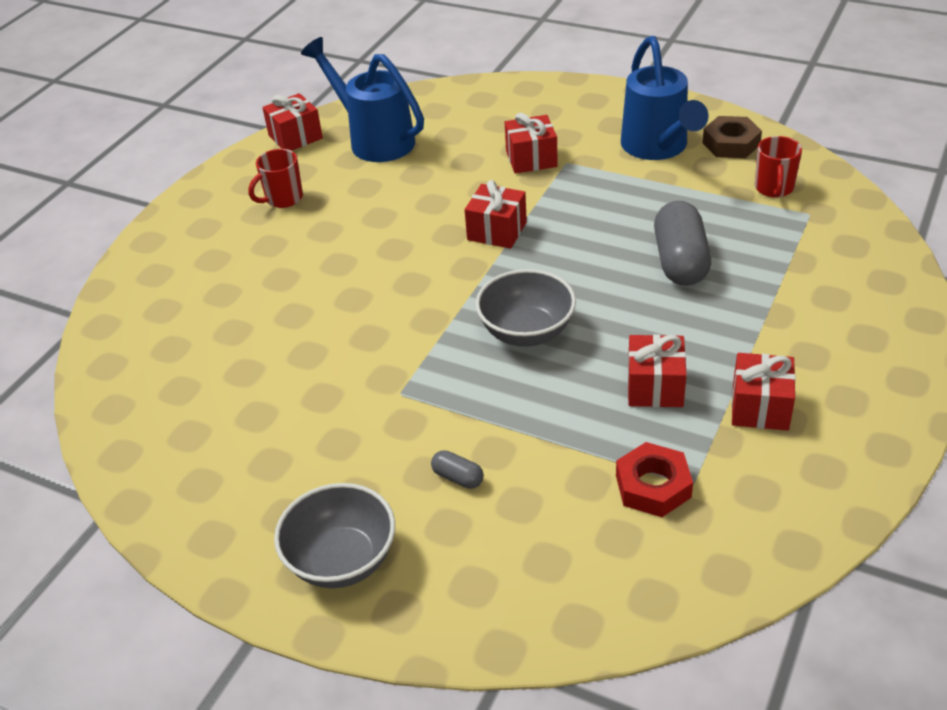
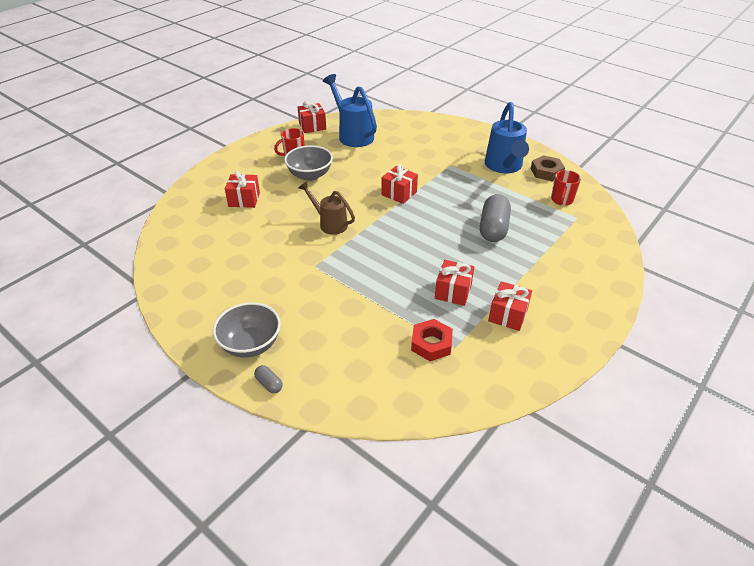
camera: 10 degrees right, 0 degrees up
(396, 310) = (329, 223): none -> brown watering can
(458, 477) = (328, 316): grey capsule -> grey capsule (269, 384)
(526, 332) = (394, 248): grey bowl -> grey bowl (310, 175)
(531, 159) = (432, 160): red gift -> red gift (244, 199)

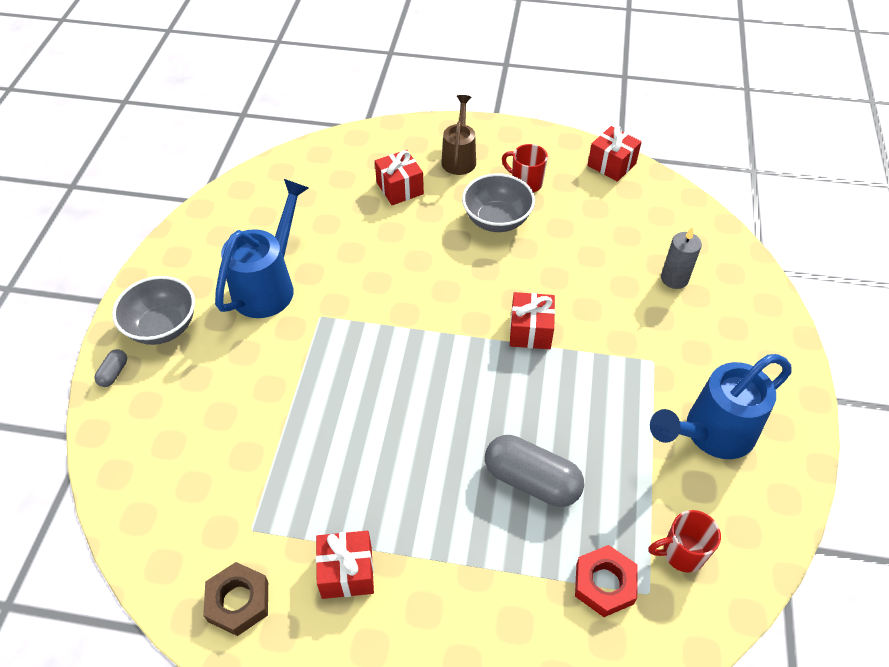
camera: 60 degrees right, 10 degrees up
(329, 223) = (410, 290): brown watering can -> brown watering can (459, 157)
(352, 134) = (630, 214): blue watering can -> blue watering can (269, 284)
(406, 139) = (674, 278): none -> grey candle
(431, 344) = (246, 501): red nut -> red nut (604, 584)
(453, 291) = (358, 485): red gift -> none
(493, 228) = (531, 481): grey capsule -> grey capsule turned 45 degrees clockwise
(546, 172) = (749, 501): brown nut -> brown nut (238, 601)

